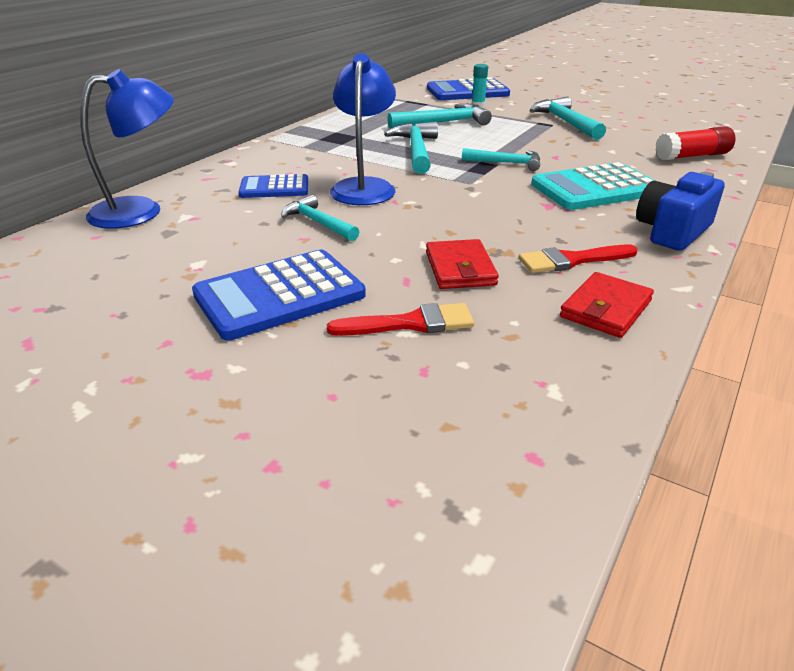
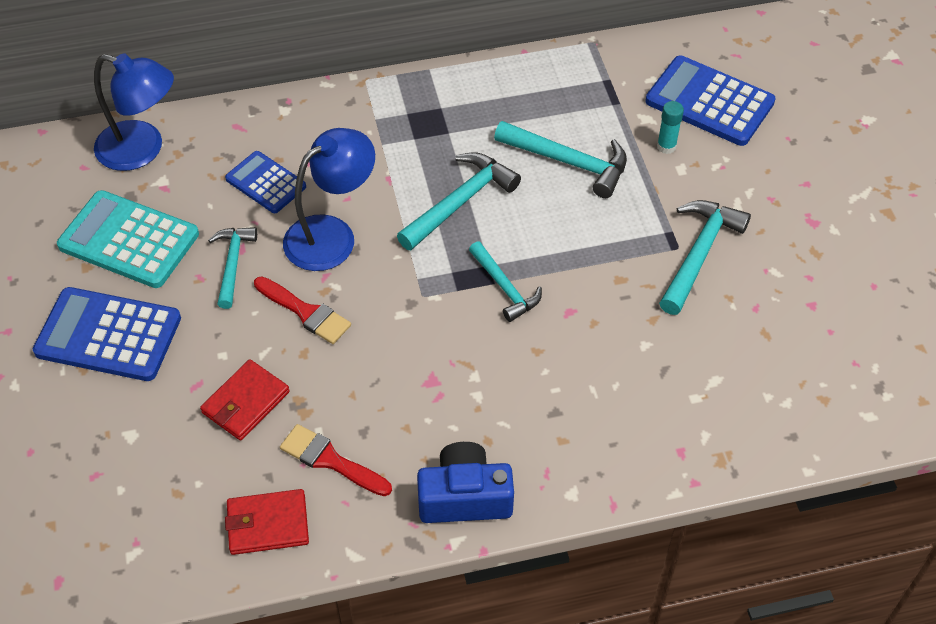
camera: 45 degrees right, 20 degrees up
(411, 323) = (141, 430): red brush -> red brush (305, 312)
(595, 188) = (511, 390): turquoise calculator -> turquoise calculator (129, 240)
(692, 156) = (708, 418): red glue stick -> none

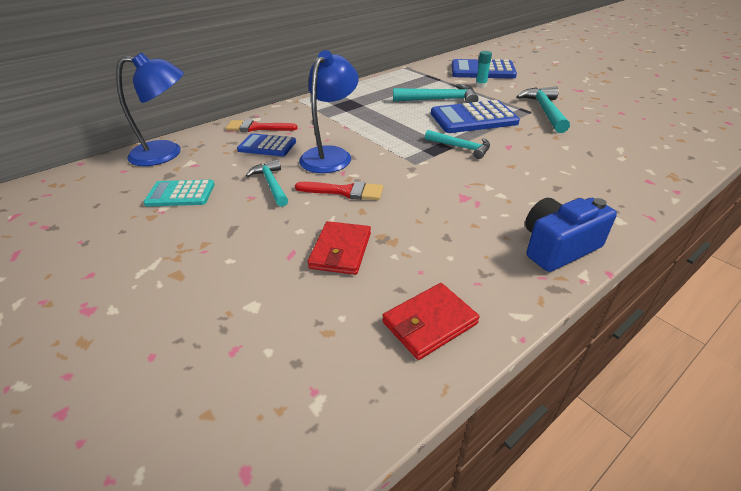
camera: 25 degrees left, 15 degrees down
(108, 335) = (192, 248): blue calculator -> blue calculator (473, 118)
(129, 240) = (180, 194): turquoise calculator -> turquoise calculator, size x0.61
(330, 460) = (439, 261): red brush -> red brush (257, 128)
(460, 202) = (397, 125): turquoise hammer -> none

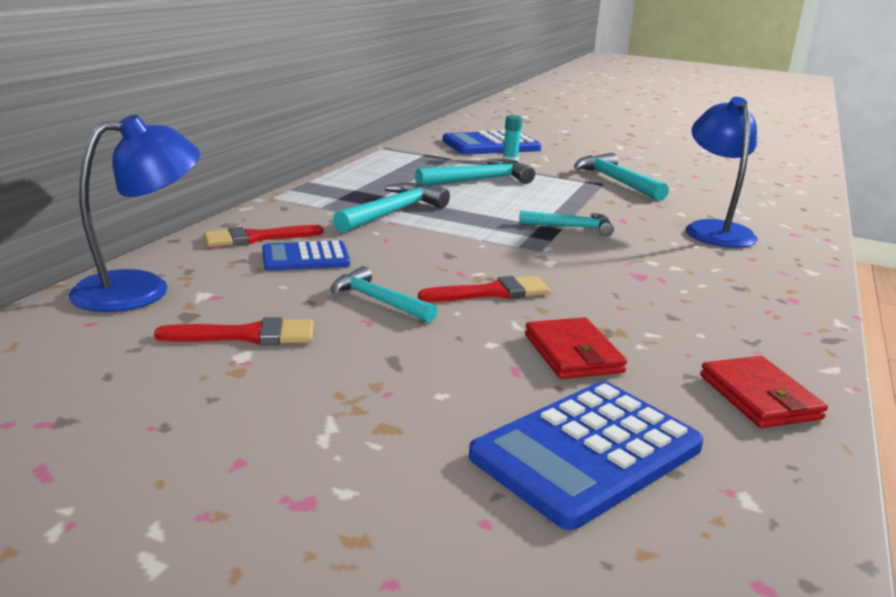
camera: 30 degrees left, 15 degrees down
(180, 194) = (247, 335): turquoise calculator -> red brush
(331, 155) = (417, 256): blue lamp -> blue lamp (714, 230)
(354, 119) = (393, 212): none -> turquoise hammer
(429, 323) = (759, 397): red wallet -> red wallet turned 45 degrees counterclockwise
(473, 118) = (546, 196): blue calculator -> blue calculator (587, 452)
(558, 247) = (789, 304): blue camera -> none

